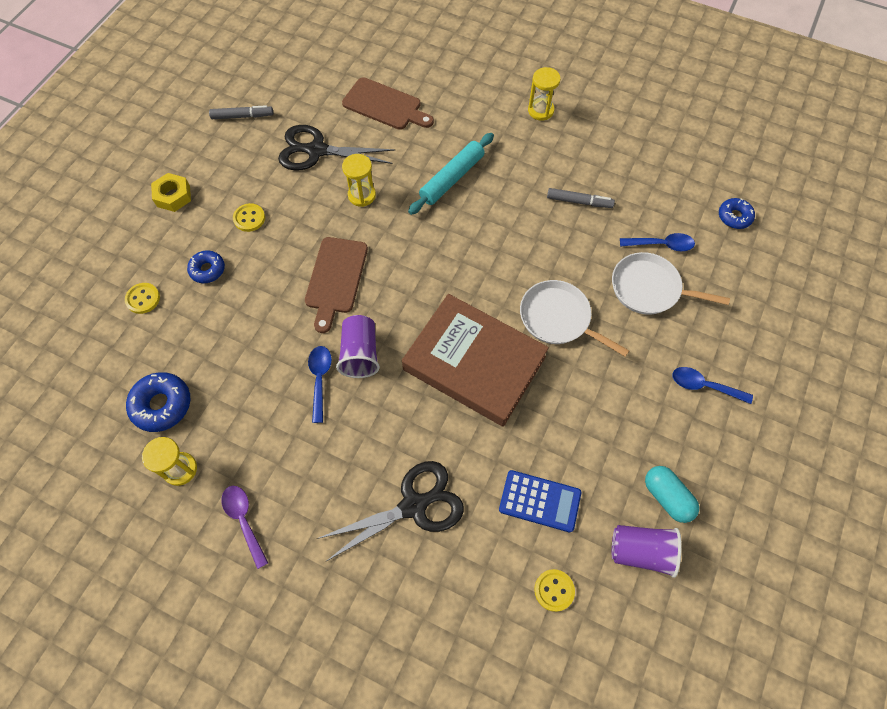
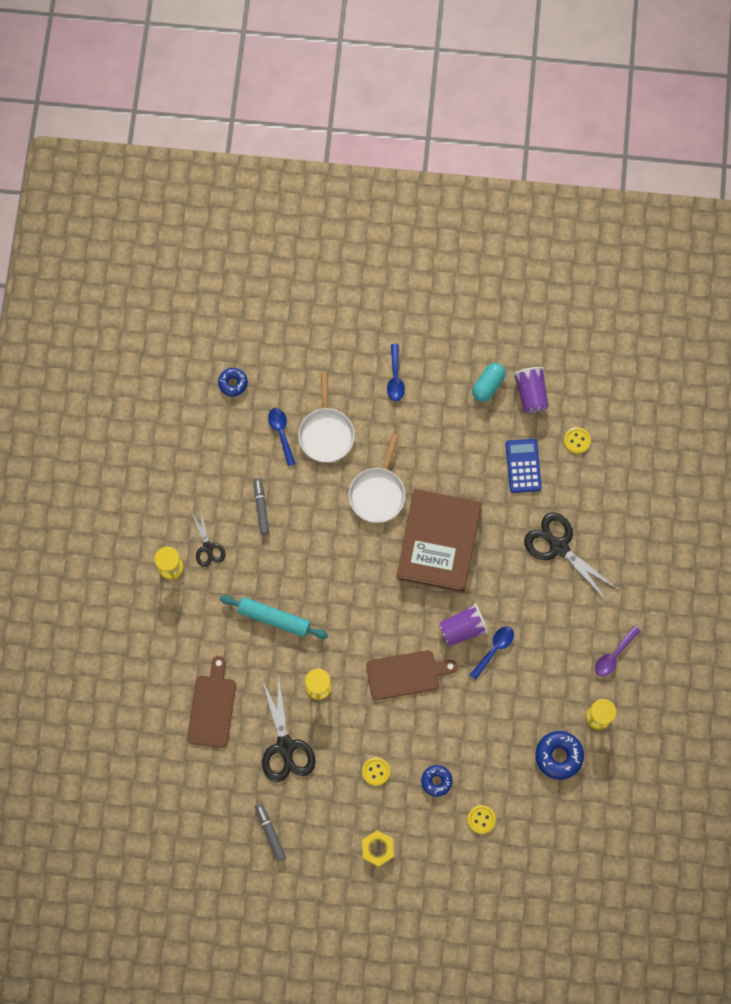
camera: 110 degrees left, 10 degrees up
(320, 379) = (494, 649): blue spoon -> blue spoon turned 150 degrees clockwise
(550, 145) = (208, 548): none -> black scissors

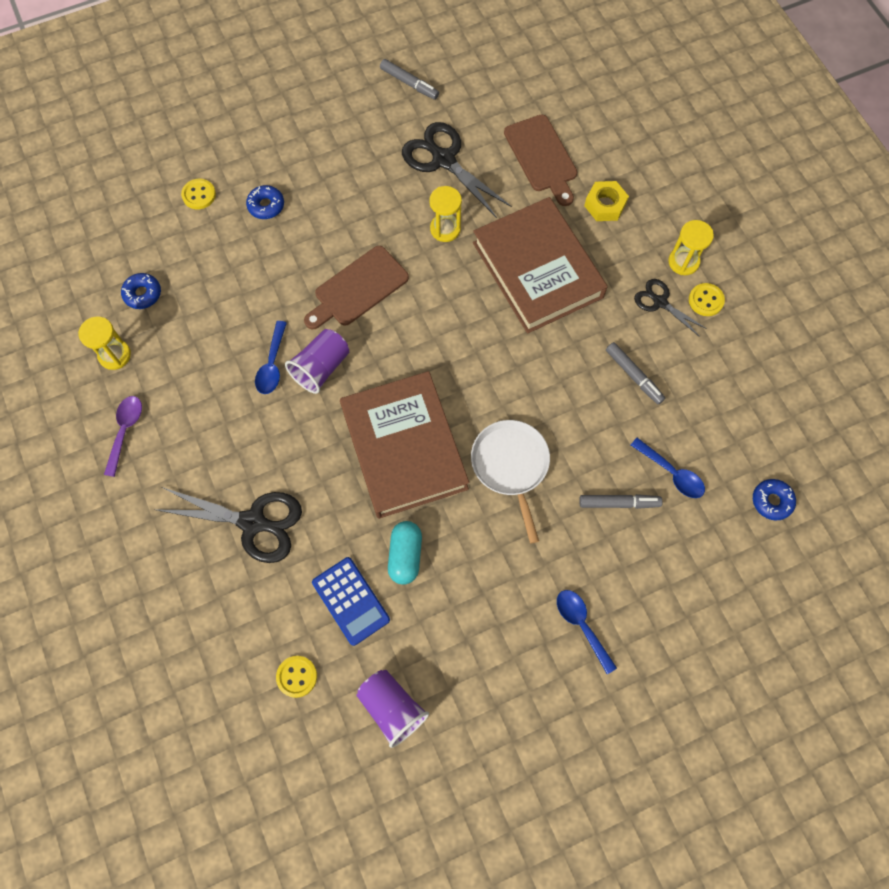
camera: 150 degrees right, 5 degrees down
(274, 618) = (537, 270): turquoise rolling pin -> brown book
(326, 433) = (619, 503): white pan -> grey marker
(376, 771) = (335, 183): yellow button -> yellow button (706, 300)
(377, 848) = (293, 120): yellow nut -> yellow nut (605, 205)
(488, 385) = (456, 686): turquoise capsule -> turquoise capsule (405, 555)
(558, 756) = (143, 294): blue donut -> blue donut, size x0.65

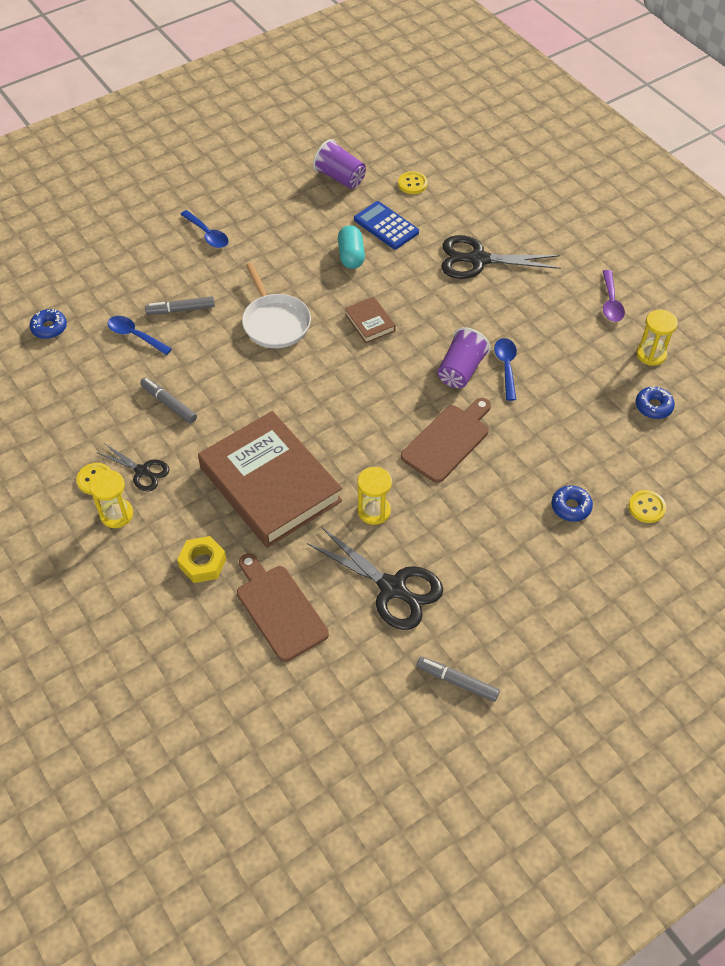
camera: 170 degrees right, 15 degrees down
(404, 448) = (370, 322): brown book -> brown book, size x0.41

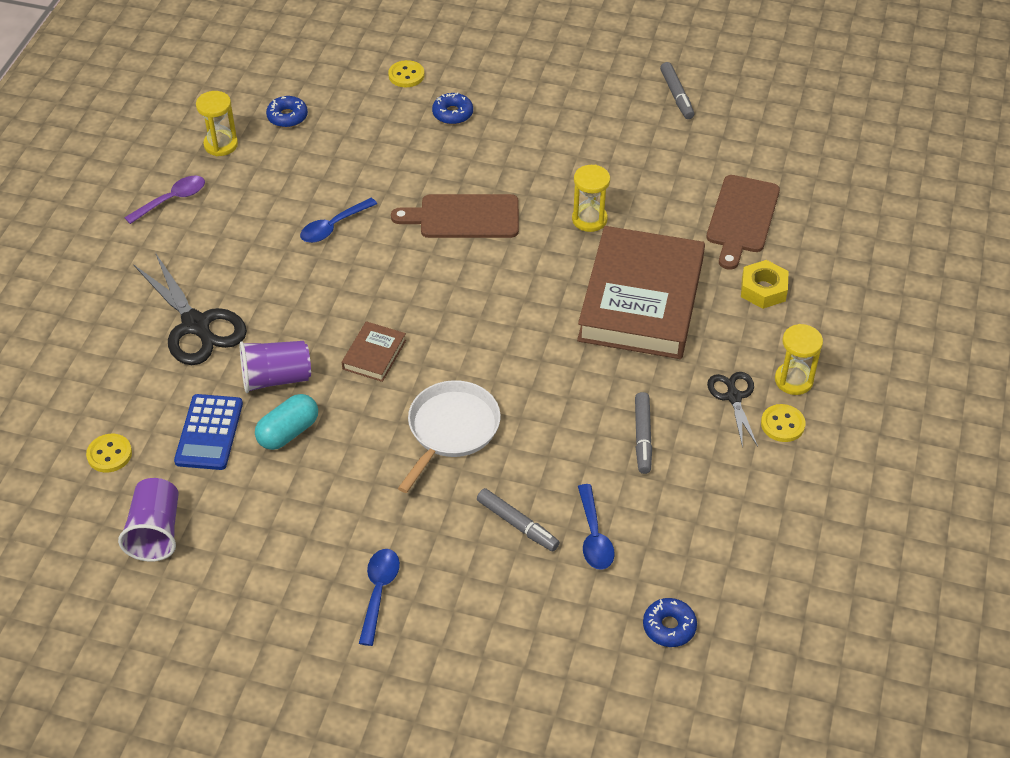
camera: 130 degrees left, 5 degrees down
(393, 588) = (645, 168): black scissors -> none
(461, 370) = (370, 254): purple cup -> purple cup (276, 378)

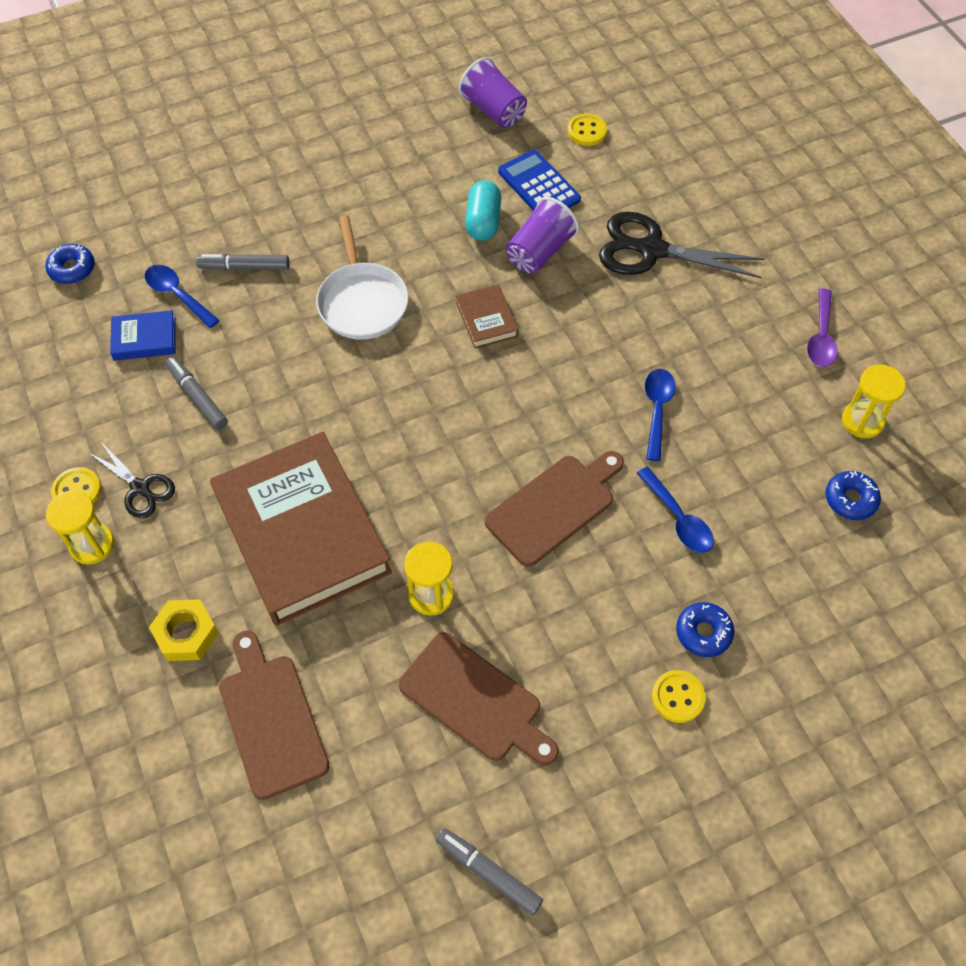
camera: 140 degrees right, 10 degrees up
(379, 592) = (303, 167): blue spoon -> blue spoon (678, 518)
(406, 75) = (810, 651): yellow button -> yellow button (678, 697)
(614, 160) = (475, 700): none -> brown cutting board
(650, 513) = (144, 339): none -> blue book

